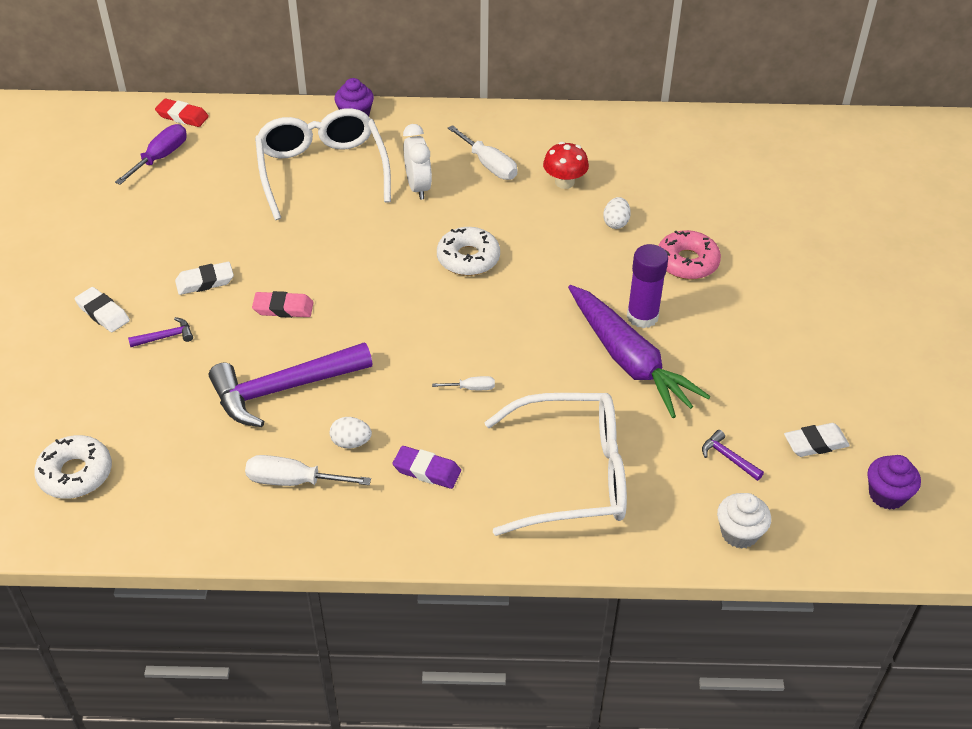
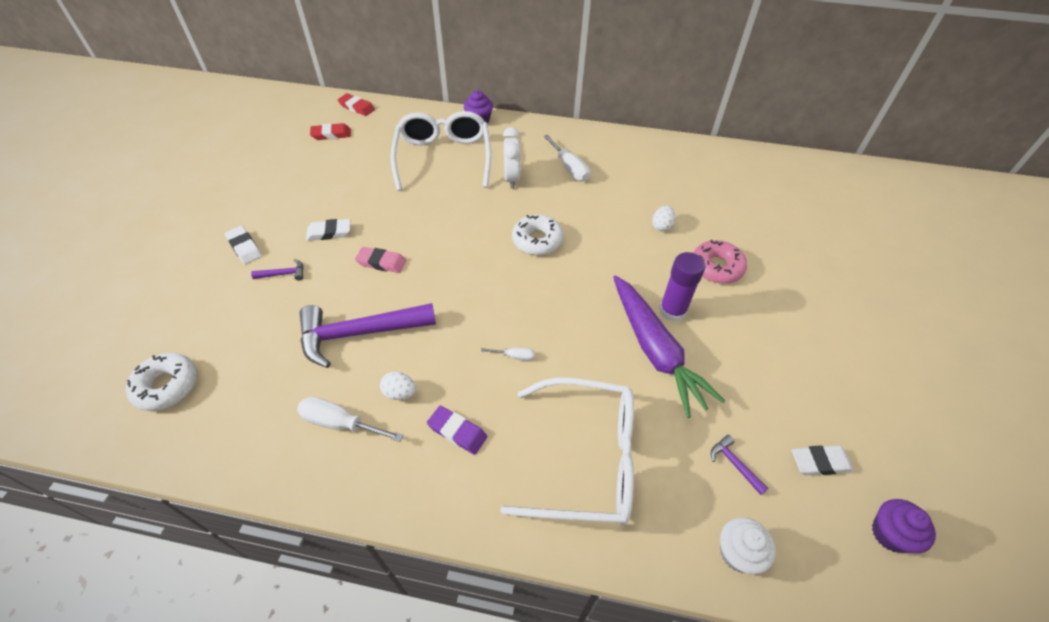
camera: 10 degrees right, 5 degrees up
(160, 157) = (331, 134): purple screwdriver -> red eraser
(564, 182) = (625, 188): red mushroom -> none

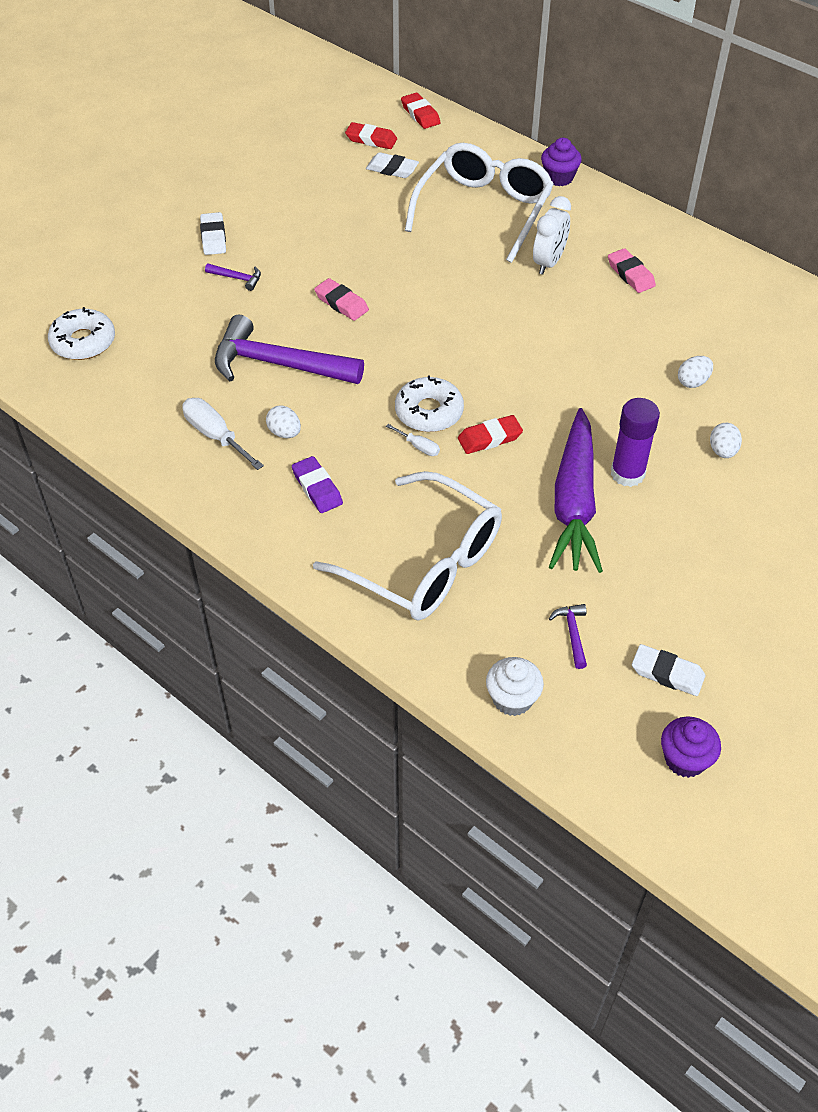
camera: 30 degrees right, 0 degrees up
(329, 232) = (306, 252): white eraser -> white eraser (392, 169)
(537, 240) = (528, 342): white donut -> white donut (429, 412)
(561, 325) = (489, 438): none -> red eraser
(569, 168) = (630, 274): white screwdriver -> pink eraser
(716, 267) = (722, 451): pink donut -> white egg

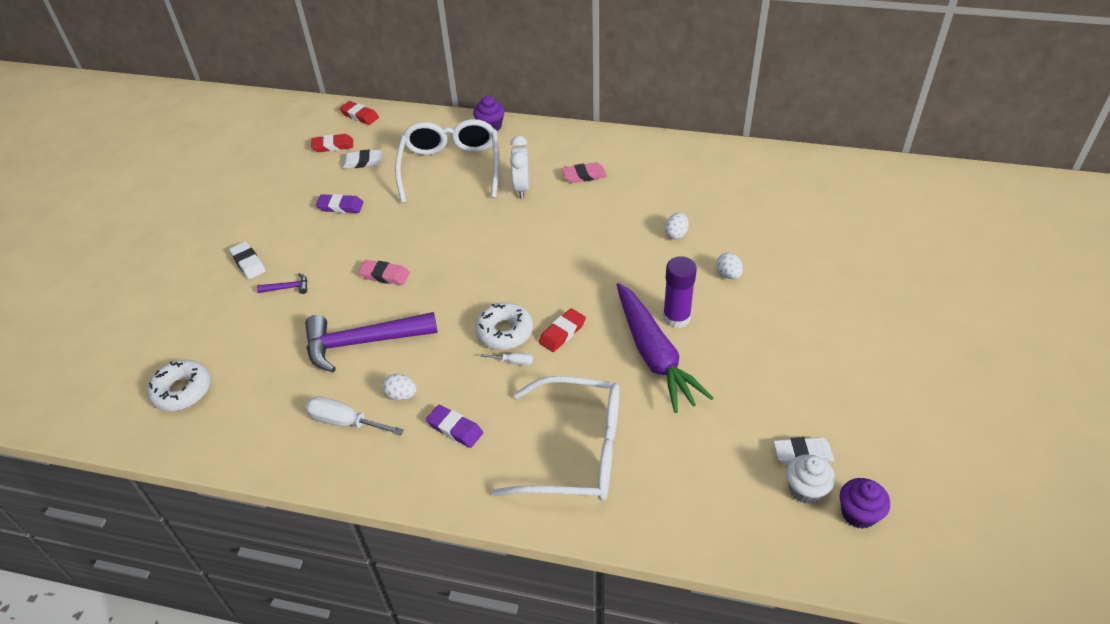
camera: 25 degrees left, 5 degrees down
(339, 211) = (340, 206): none -> purple eraser
(512, 699) = (710, 528): white cupcake -> white cupcake (805, 489)
(572, 633) = (718, 455): purple hammer -> none
(630, 274) = (584, 175): pink eraser -> pink eraser turned 45 degrees counterclockwise

